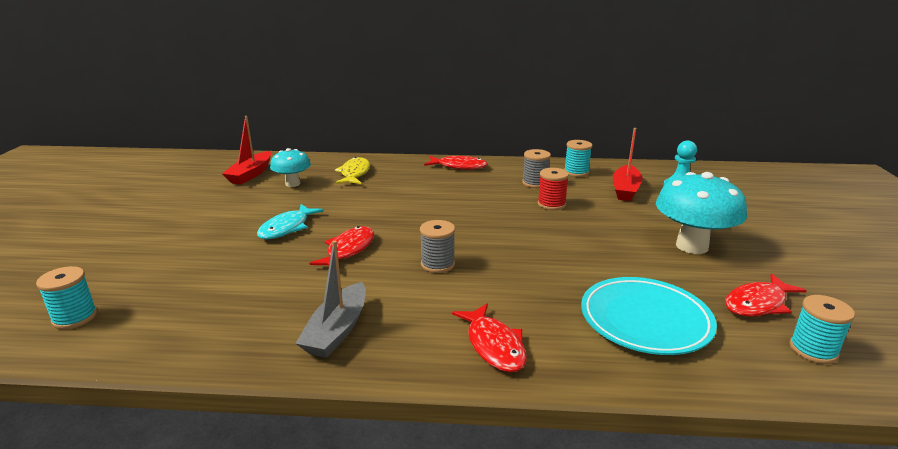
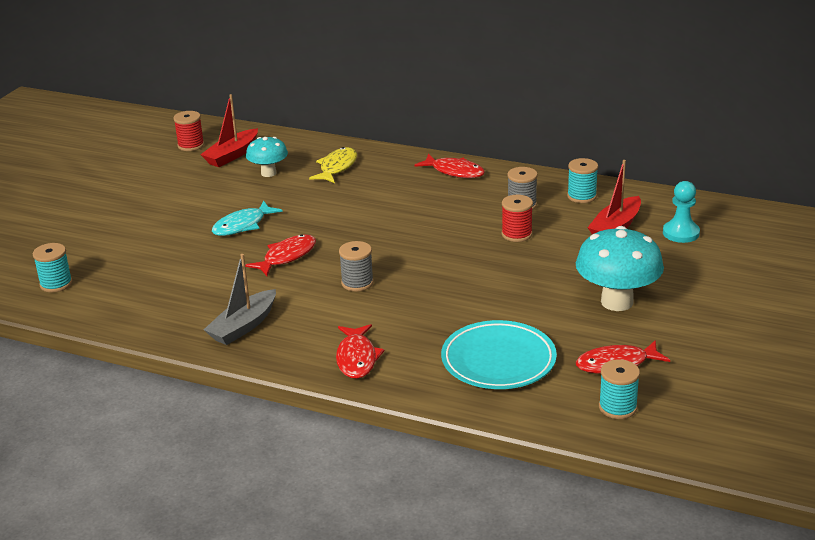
camera: 20 degrees right, 5 degrees up
(207, 171) = (191, 145): none -> red spool

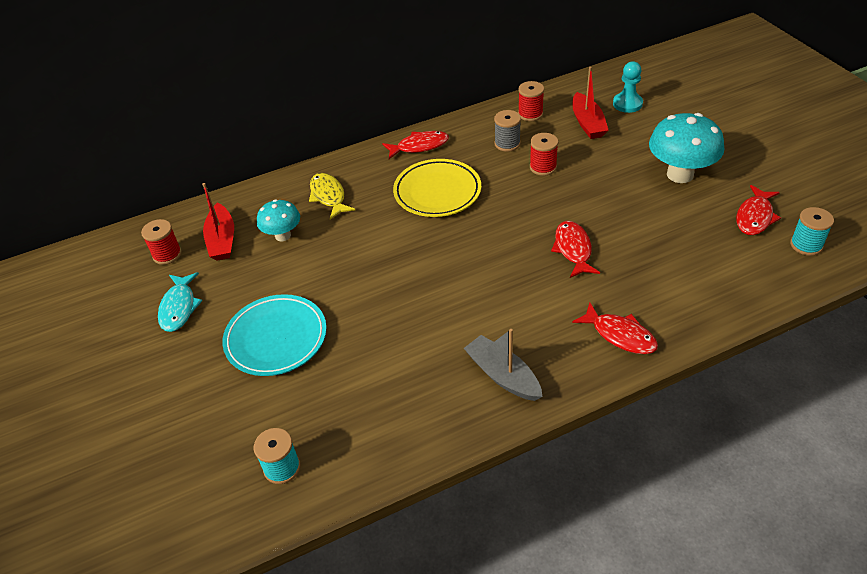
camera: 45 degrees left, 15 degrees up
(242, 225) = (345, 293): turquoise fish -> turquoise fish (179, 307)
(243, 326) = (503, 375): grey boat -> grey boat turned 150 degrees clockwise
(287, 257) = (427, 294): red fish -> red fish (573, 249)
(357, 283) = (513, 277): grey spool -> none
(410, 205) = (437, 192): none -> yellow plate
(498, 361) = (697, 266): turquoise plate -> turquoise plate (276, 338)
(581, 196) = (530, 114): turquoise spool -> red spool

